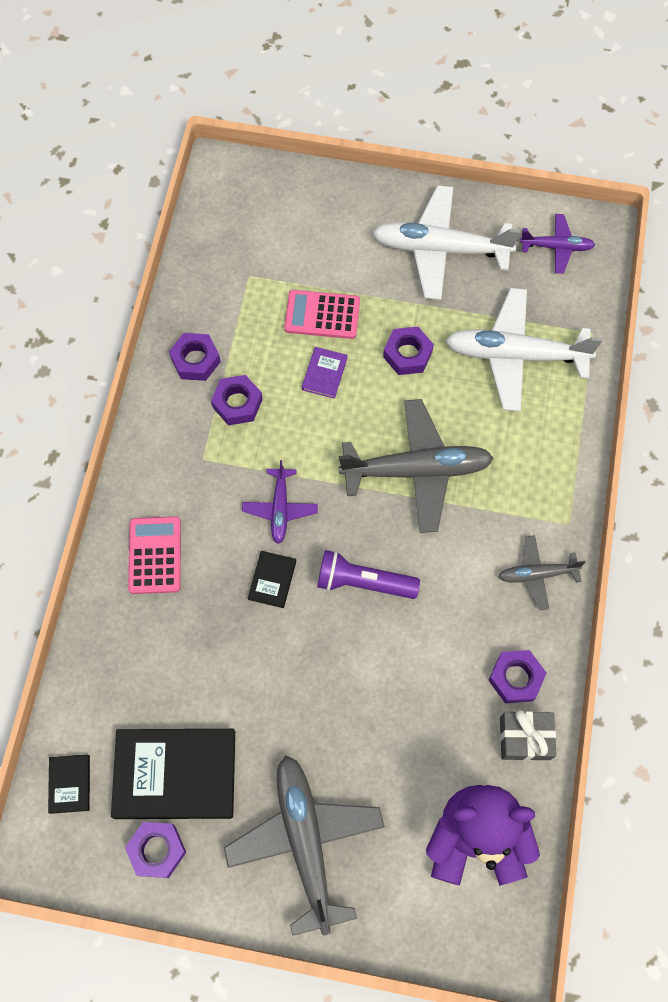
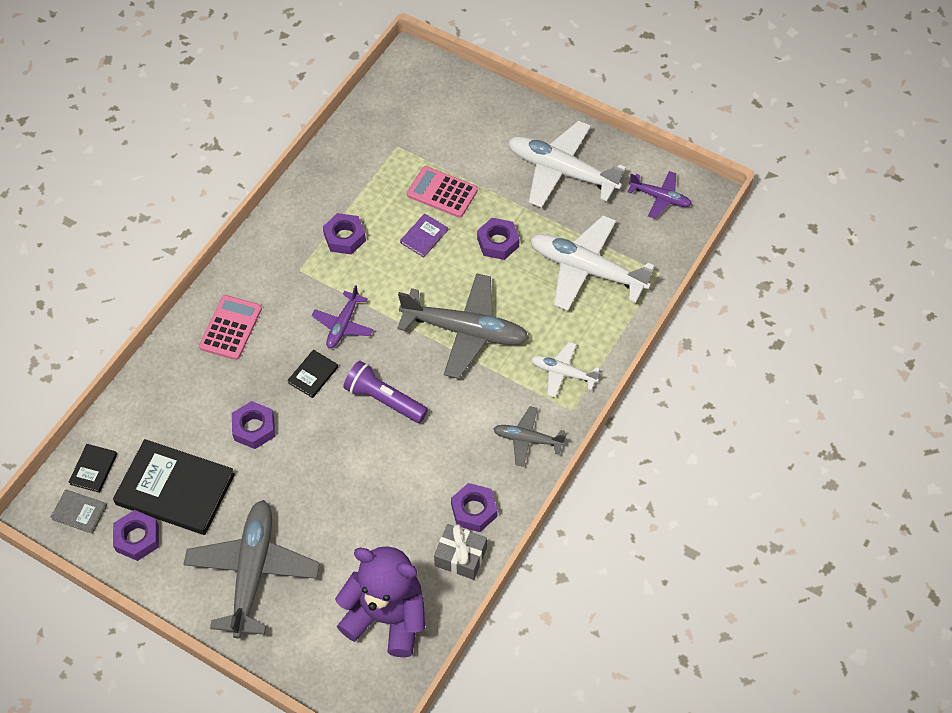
camera: 20 degrees right, 10 degrees down
(76, 843) = (79, 512): none -> grey book
(195, 360) = (326, 196): purple nut -> purple nut (254, 428)
(541, 483) = (562, 373): none -> white plane

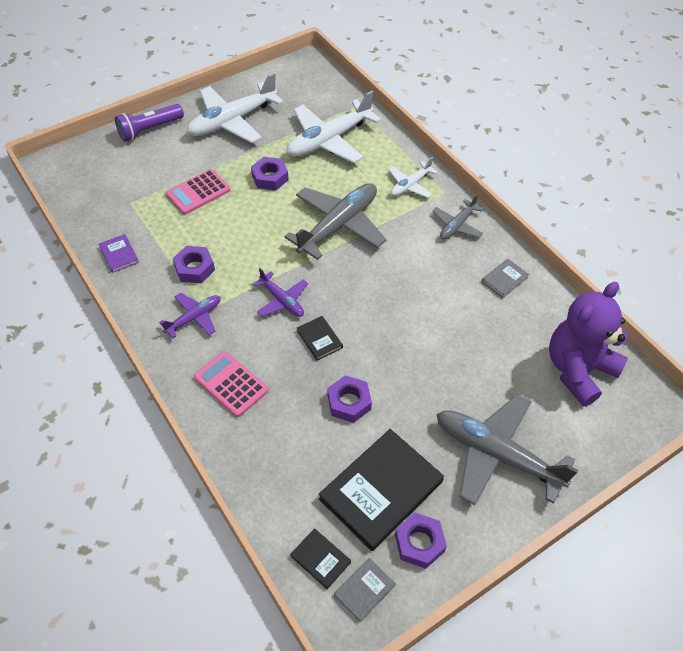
camera: 65 degrees left, 5 degrees down
(384, 400) = (372, 299): purple flashlight -> purple flashlight (149, 129)
(424, 236) = (232, 218): purple book -> purple book (119, 254)
(460, 557) = (542, 302): grey gift -> none
(474, 510) = (504, 279): purple nut -> grey book
(660, 198) = (294, 82): purple plane -> purple plane (194, 318)

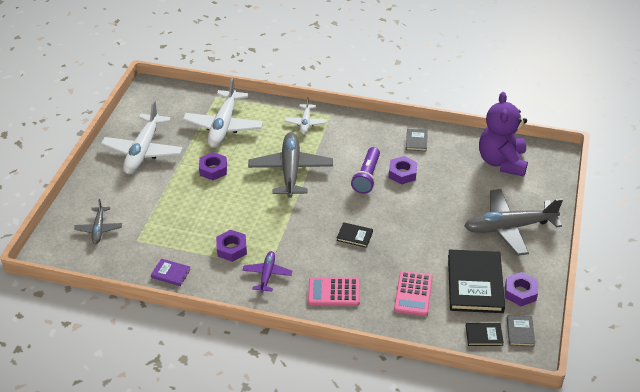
camera: 40 degrees left, 10 degrees down
(149, 129) = (89, 189): purple flashlight -> purple flashlight (367, 176)
(198, 192) = (176, 206): pink calculator -> pink calculator (413, 294)
(282, 300) = (308, 231): purple plane -> none
(349, 402) = (409, 255): purple nut -> purple nut (402, 173)
(457, 225) = (358, 129): grey plane -> grey plane (99, 229)

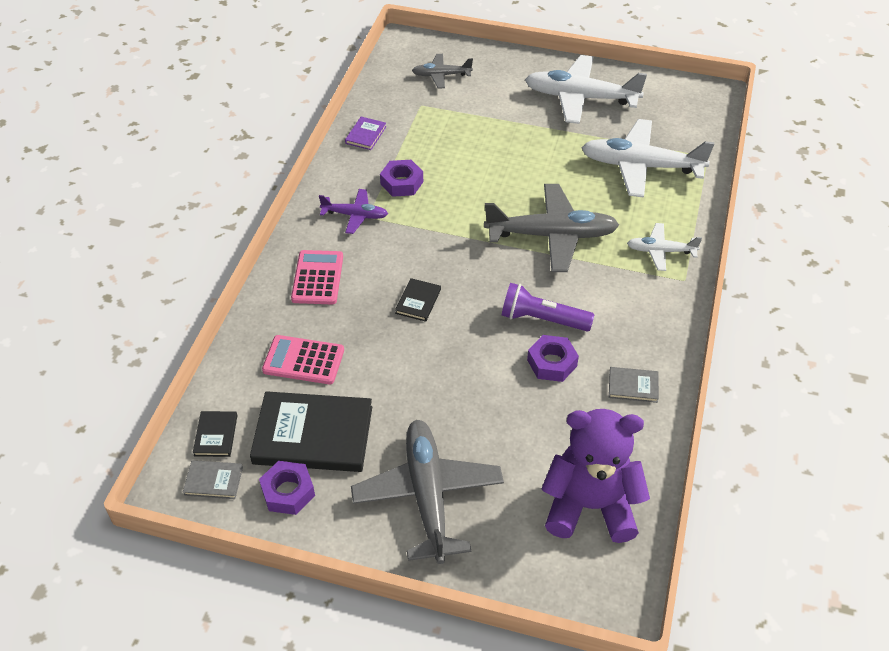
camera: 90 degrees right, 5 degrees up
(213, 169) = (549, 160): purple nut -> none

